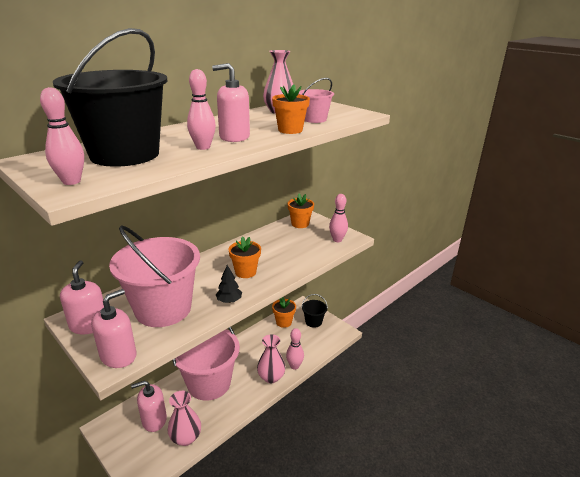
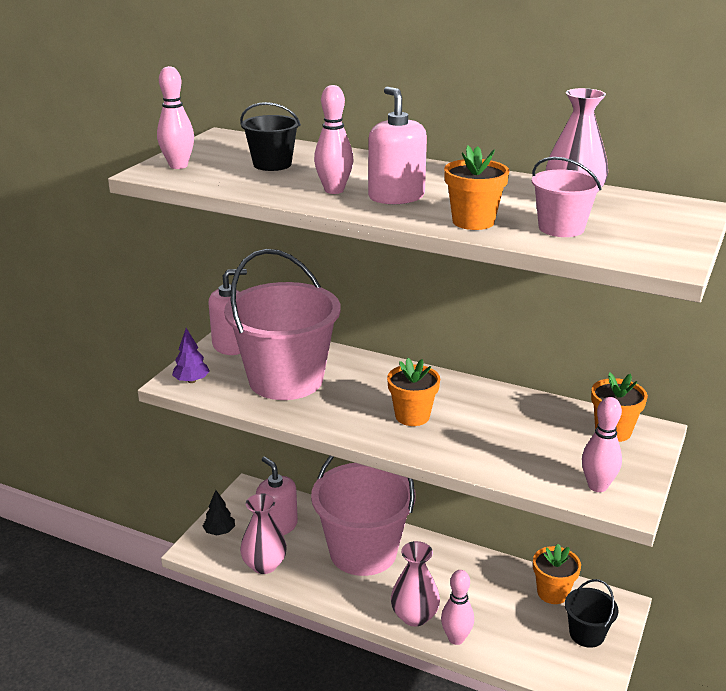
camera: 70 degrees right, 0 degrees up
(118, 356) = (191, 381): pink soap dispenser -> purple tree
(125, 154) = (272, 164): black bucket -> black bucket, size x0.46
(229, 301) = (333, 422): black tree -> black tree (219, 532)

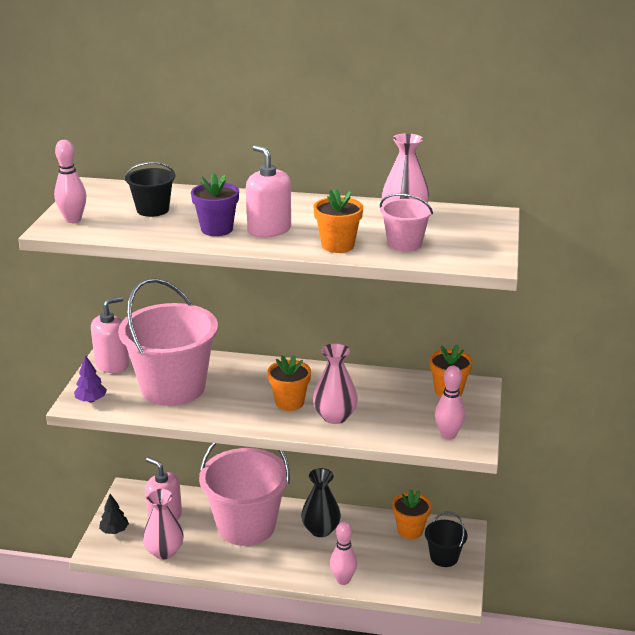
camera: 15 degrees left, 0 degrees up
(334, 190) = (217, 229): pink bowling pin -> purple flower pot
(414, 616) = (304, 569): pink vase -> pink vase (335, 416)
(446, 572) = (321, 530): none -> black vase

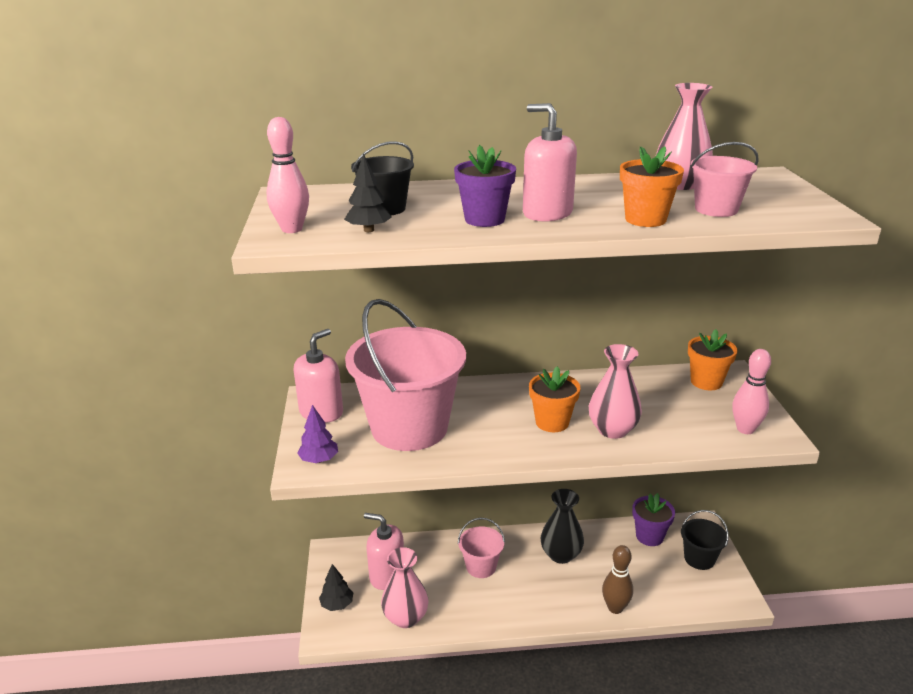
camera: 15 degrees left, 0 degrees up
(126, 228) = (369, 230): none -> black tree
(246, 526) = (481, 567): pink bucket -> pink bucket, size x0.46
(343, 580) = (615, 608): pink bowling pin -> brown bowling pin
(410, 530) = (649, 536): orange flower pot -> purple flower pot

